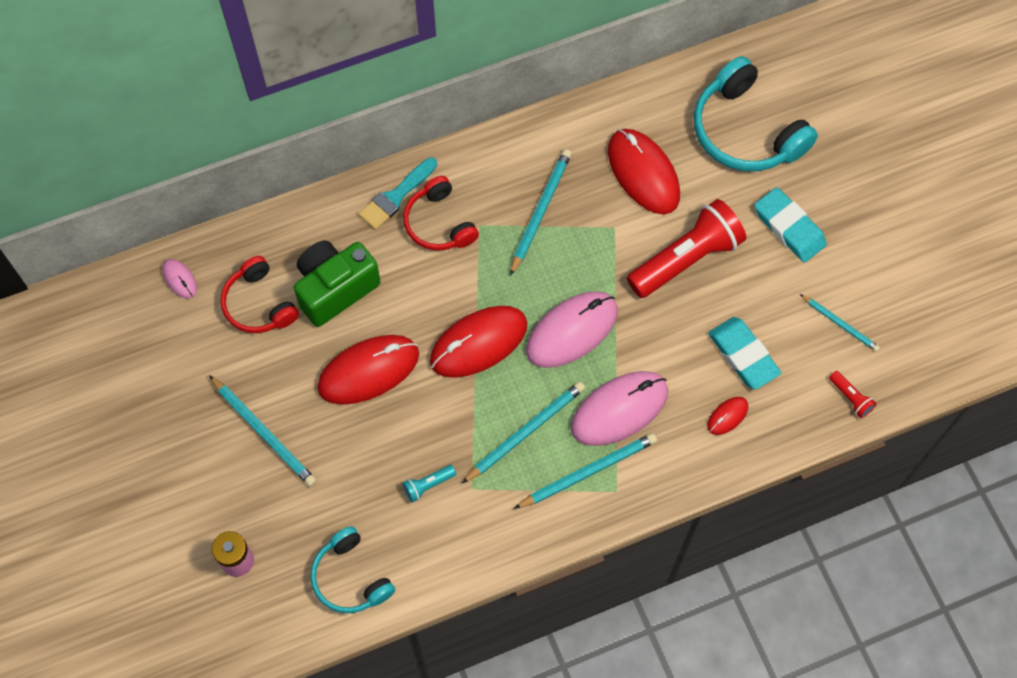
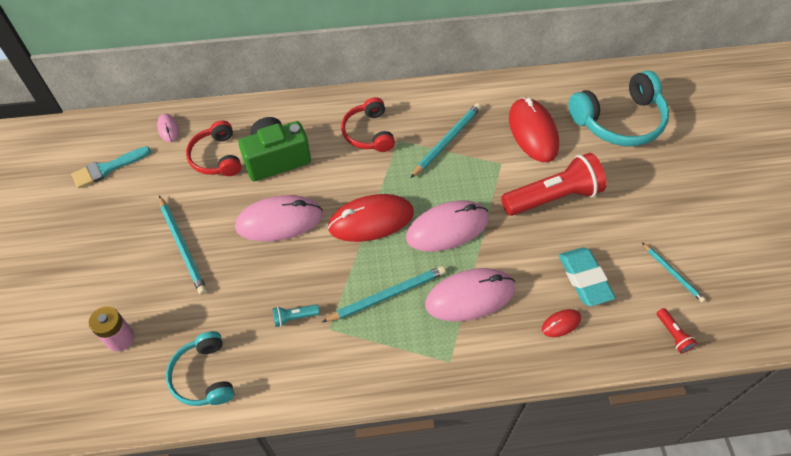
camera: 15 degrees right, 10 degrees down
(368, 371) = (279, 221): red mouse -> pink mouse
(396, 196) = (343, 109): turquoise brush -> turquoise brush (107, 168)
(588, 471) = (430, 339): turquoise pencil -> none
(745, 131) = (619, 121): turquoise headphones -> turquoise headphones turned 90 degrees counterclockwise
(789, 228) = (641, 193): turquoise eraser -> none

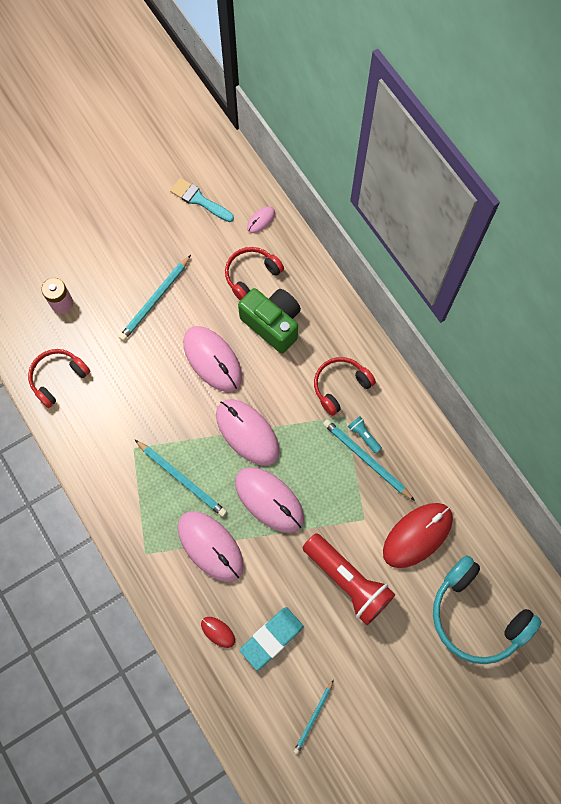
camera: 65 degrees right, 15 degrees up
(204, 376) = (58, 378): turquoise headphones -> red headphones
(294, 317) = (131, 417): turquoise flashlight -> turquoise flashlight (363, 436)
(371, 220) = (247, 432): red mouse -> pink mouse
(447, 141) = (366, 459): turquoise pencil -> turquoise pencil turned 150 degrees counterclockwise
(673, 335) = (249, 733): red flashlight -> none

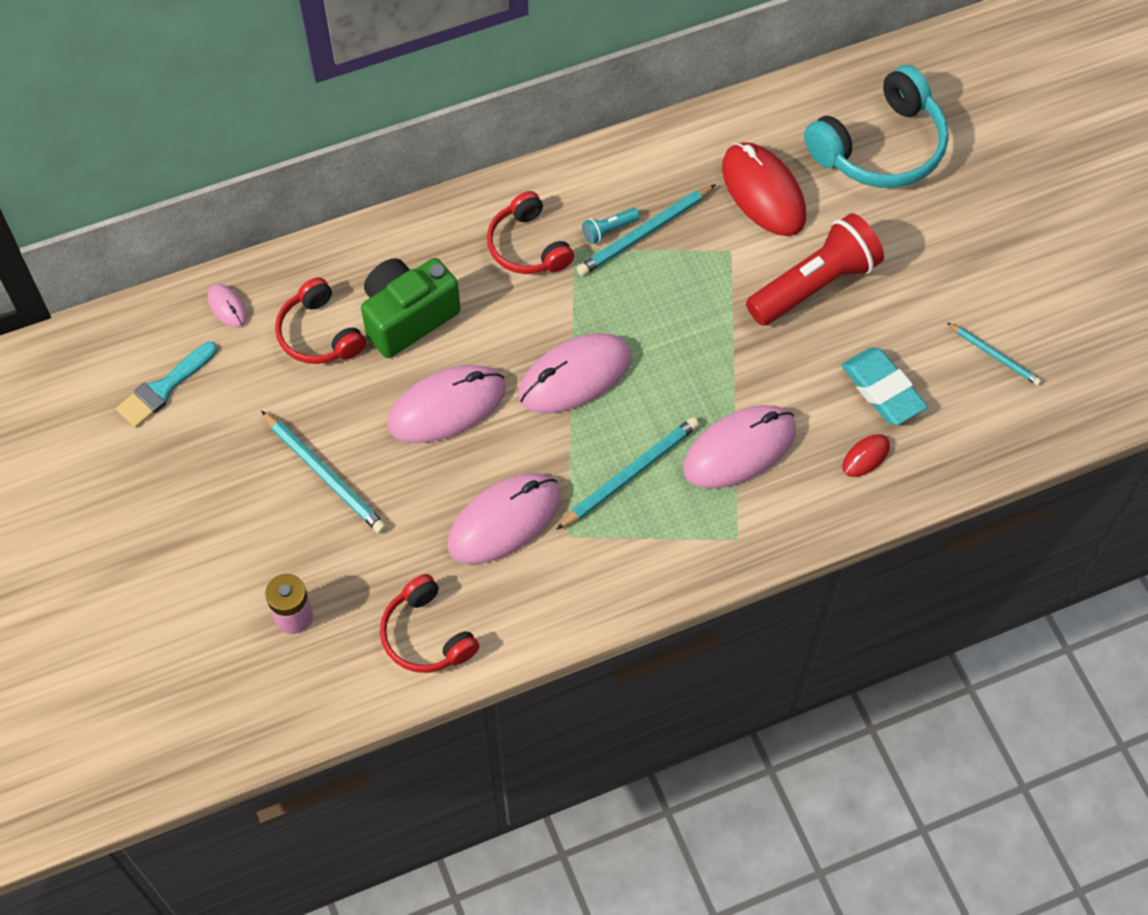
camera: 80 degrees left, 10 degrees down
(269, 500) = (683, 363): pink mouse -> pink mouse (504, 521)

